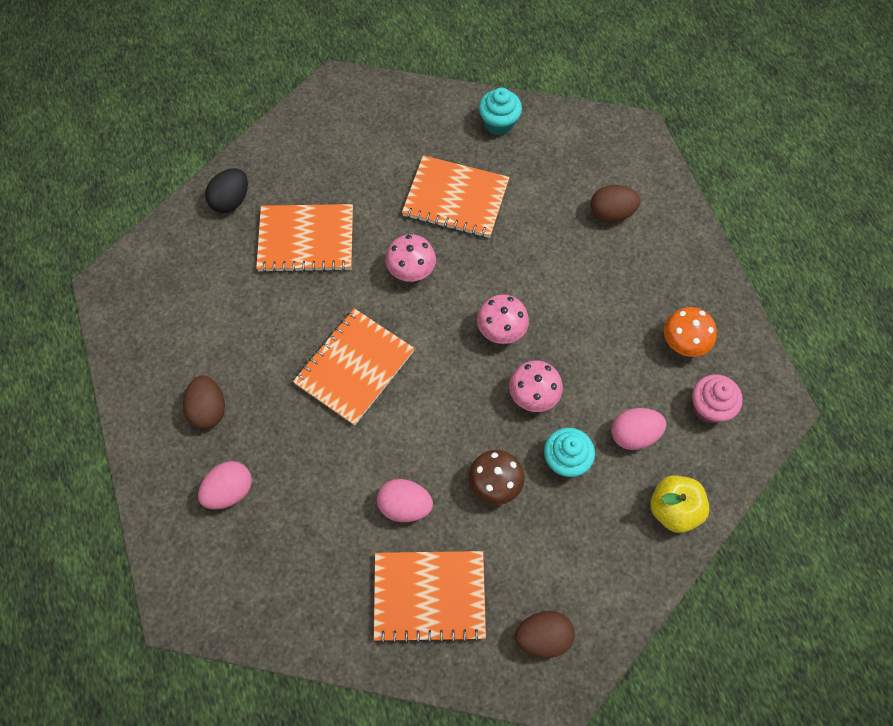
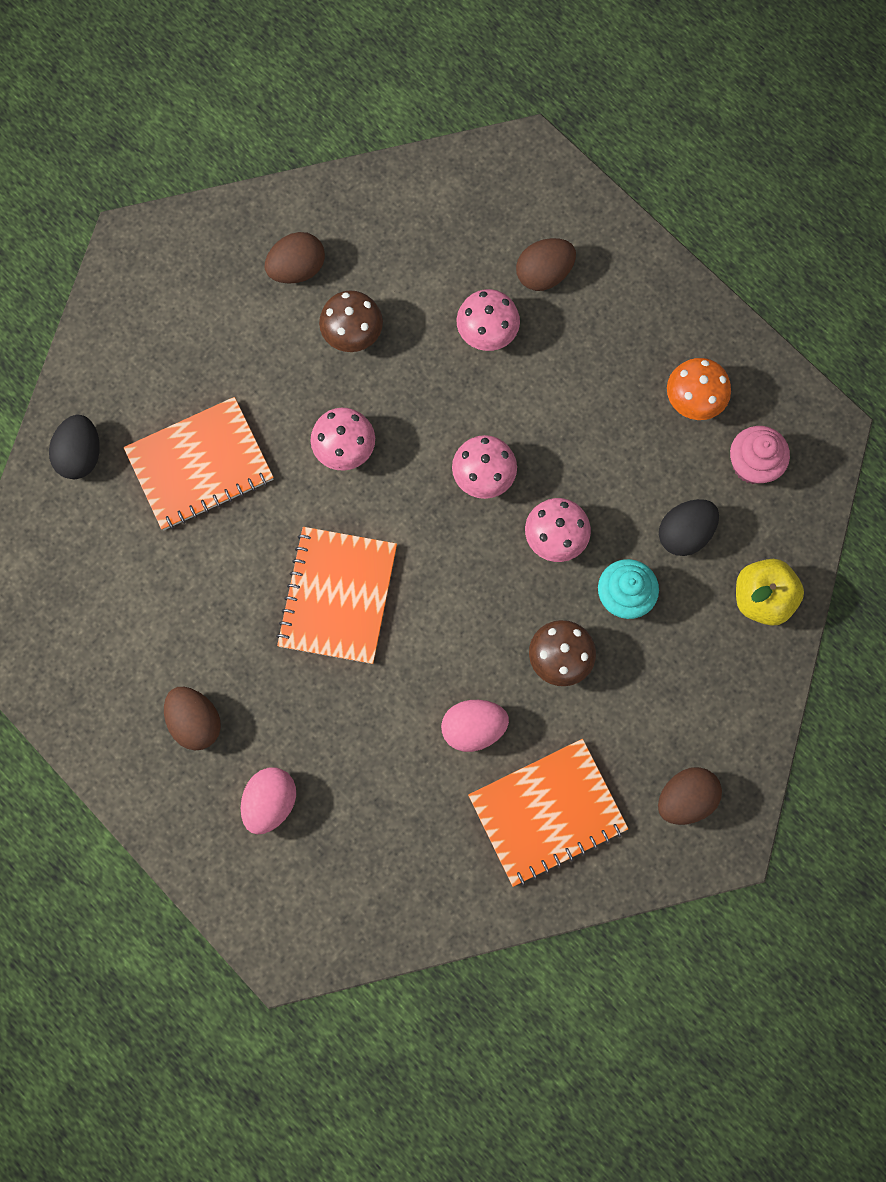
camera: 25 degrees left, 10 degrees up
(439, 143) = (297, 269): none -> brown egg
(456, 198) = (352, 334): orange notebook -> brown mushroom
(499, 123) = (357, 212): turquoise cupcake -> none
(551, 235) = (487, 333): none -> pink mushroom
(634, 434) = (684, 533): pink egg -> black egg

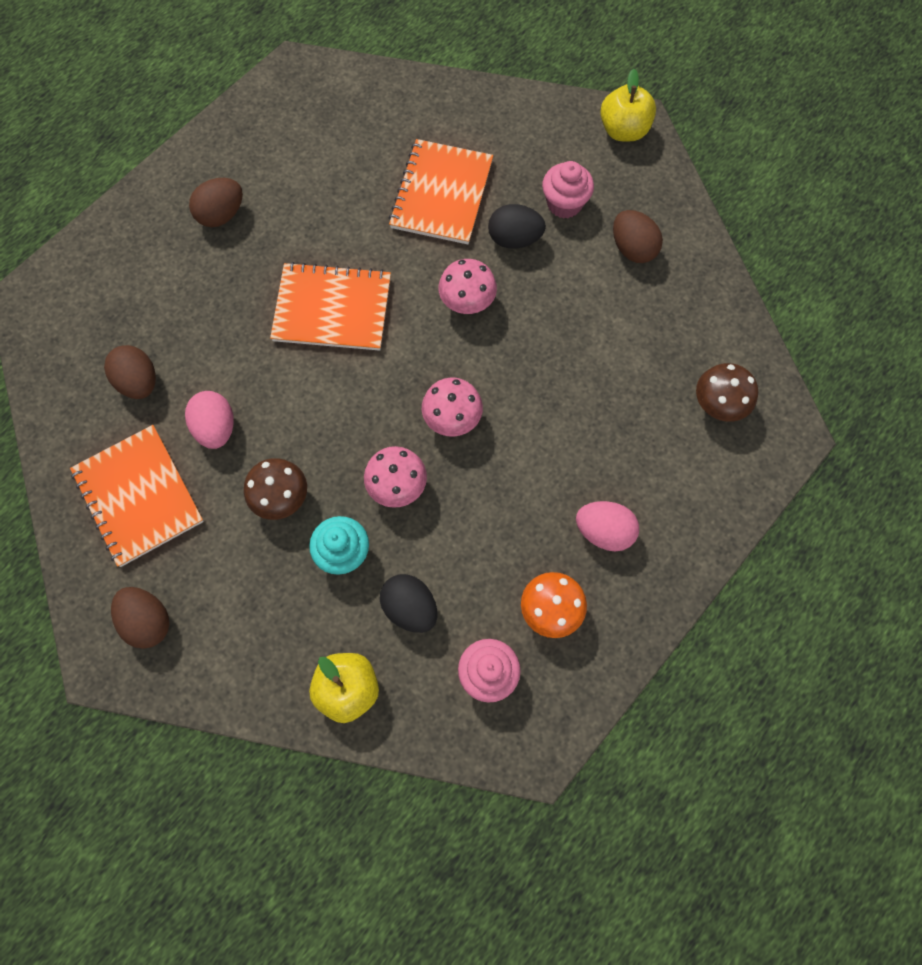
camera: 85 degrees right, 5 degrees down
(81, 455) = (442, 110): black egg -> black egg (514, 239)
(139, 257) = (623, 130): none -> yellow apple
(200, 465) = (442, 194): orange notebook -> orange notebook turned 45 degrees clockwise
(230, 333) = (564, 204): none -> pink cupcake
(270, 802) = (154, 275): pink egg -> pink egg (604, 531)
(352, 334) = (577, 298): brown mushroom -> brown mushroom (718, 404)
(487, 333) = (594, 411): pink mushroom -> none
(544, 274) = (663, 458): brown egg -> brown egg (139, 382)

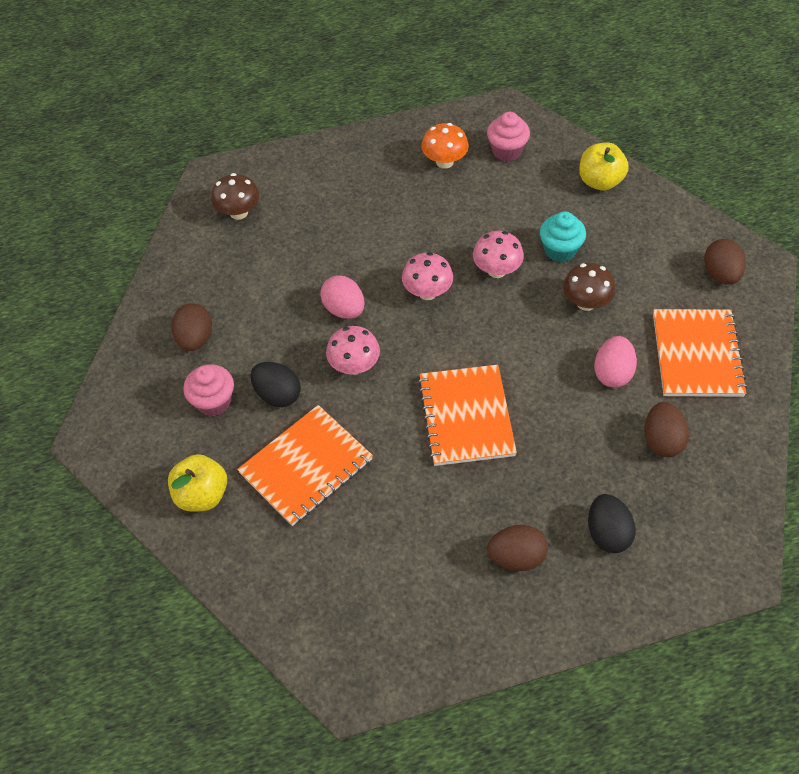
camera: 145 degrees left, 15 degrees down
(332, 309) = (466, 416): orange notebook -> orange notebook turned 45 degrees clockwise
(410, 607) = (533, 202): black egg -> black egg (607, 533)
(604, 531) = (378, 183): pink egg -> pink egg (344, 309)
(623, 130) = (107, 438): yellow apple -> yellow apple (202, 495)

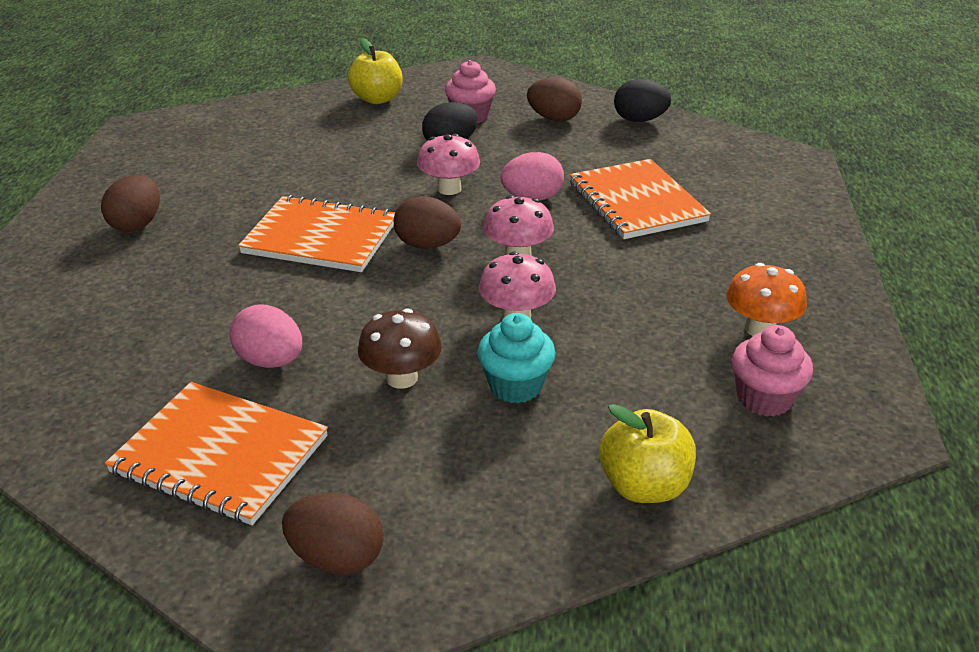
camera: 110 degrees right, 20 degrees down
(239, 212) = (724, 164): brown mushroom -> none
(306, 466) = (356, 144): orange notebook -> orange notebook (637, 202)
(607, 533) = (87, 285): black egg -> black egg (639, 120)
(662, 440) = (138, 366): brown egg -> brown egg (427, 245)

